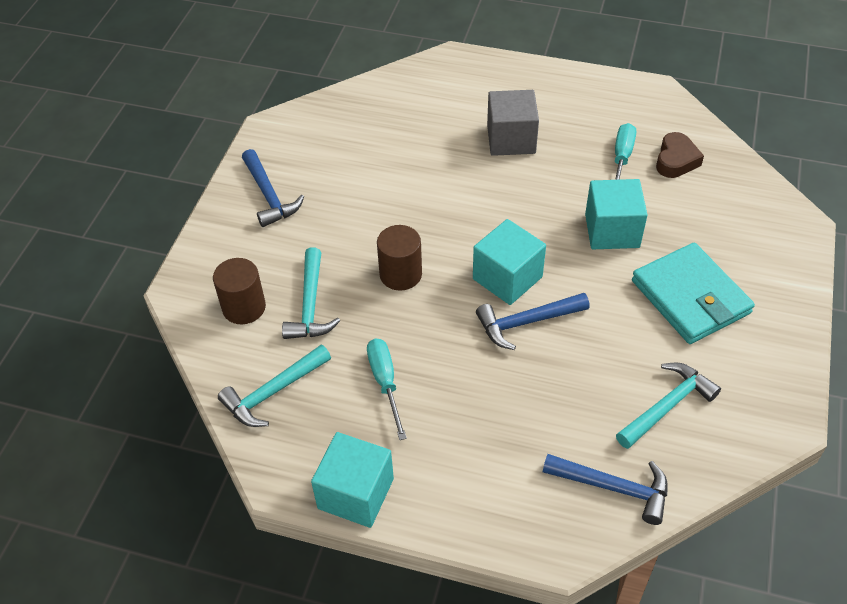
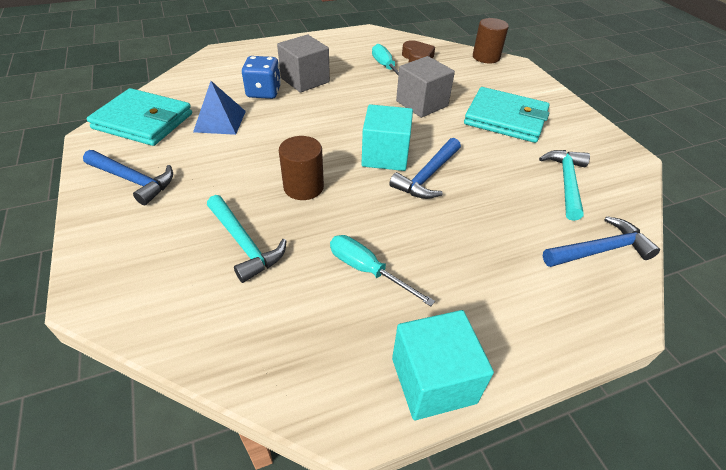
camera: 40 degrees left, 5 degrees down
(244, 307) = (177, 277): brown cylinder -> brown cylinder (486, 57)
(273, 392) = (271, 336): turquoise hammer -> none
(318, 128) = (143, 121): none -> turquoise wallet
(384, 159) = (220, 121): none -> blue pyramid
(454, 138) = (264, 92): none -> blue dice
(612, 231) = (422, 104): turquoise cube -> grey cube

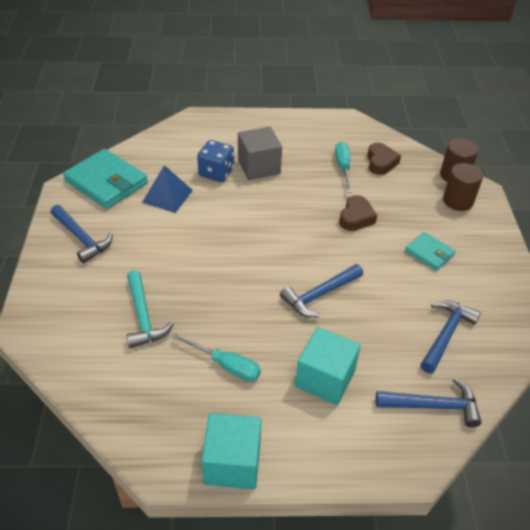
camera: 20 degrees right, 0 degrees up
(303, 187) = (209, 278): brown cylinder -> brown cylinder (458, 201)
(367, 270) = (226, 365): turquoise screwdriver -> turquoise screwdriver turned 150 degrees clockwise
(385, 155) = (293, 265): turquoise cube -> turquoise cube (325, 378)
(422, 104) = (356, 217): grey cube -> brown heart
(505, 119) = (429, 253): turquoise wallet -> turquoise wallet, size x0.54
(566, 182) = (446, 334): turquoise hammer -> blue hammer

